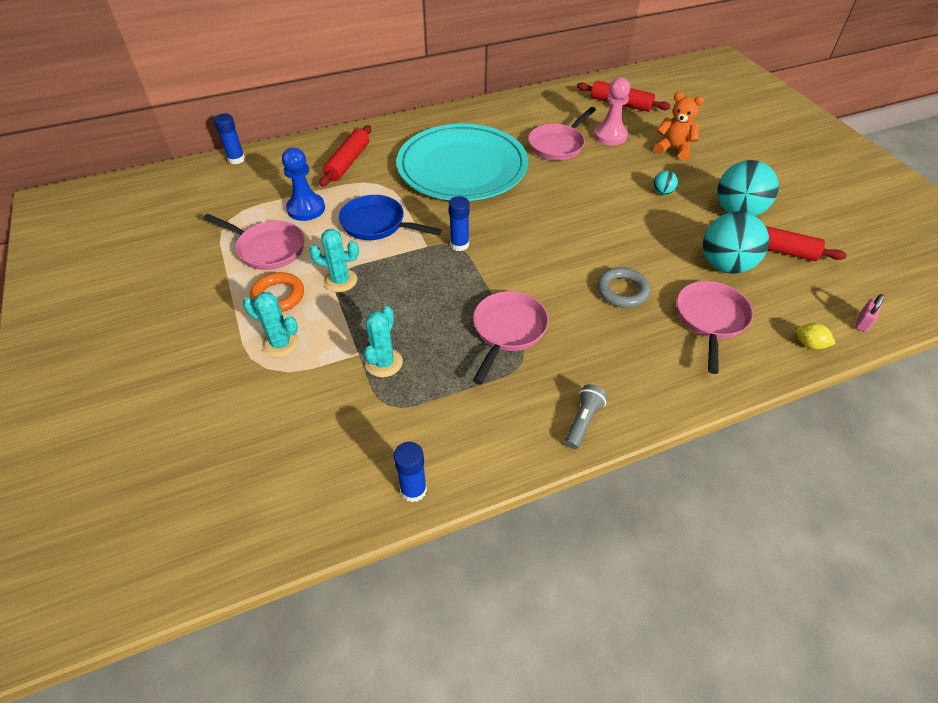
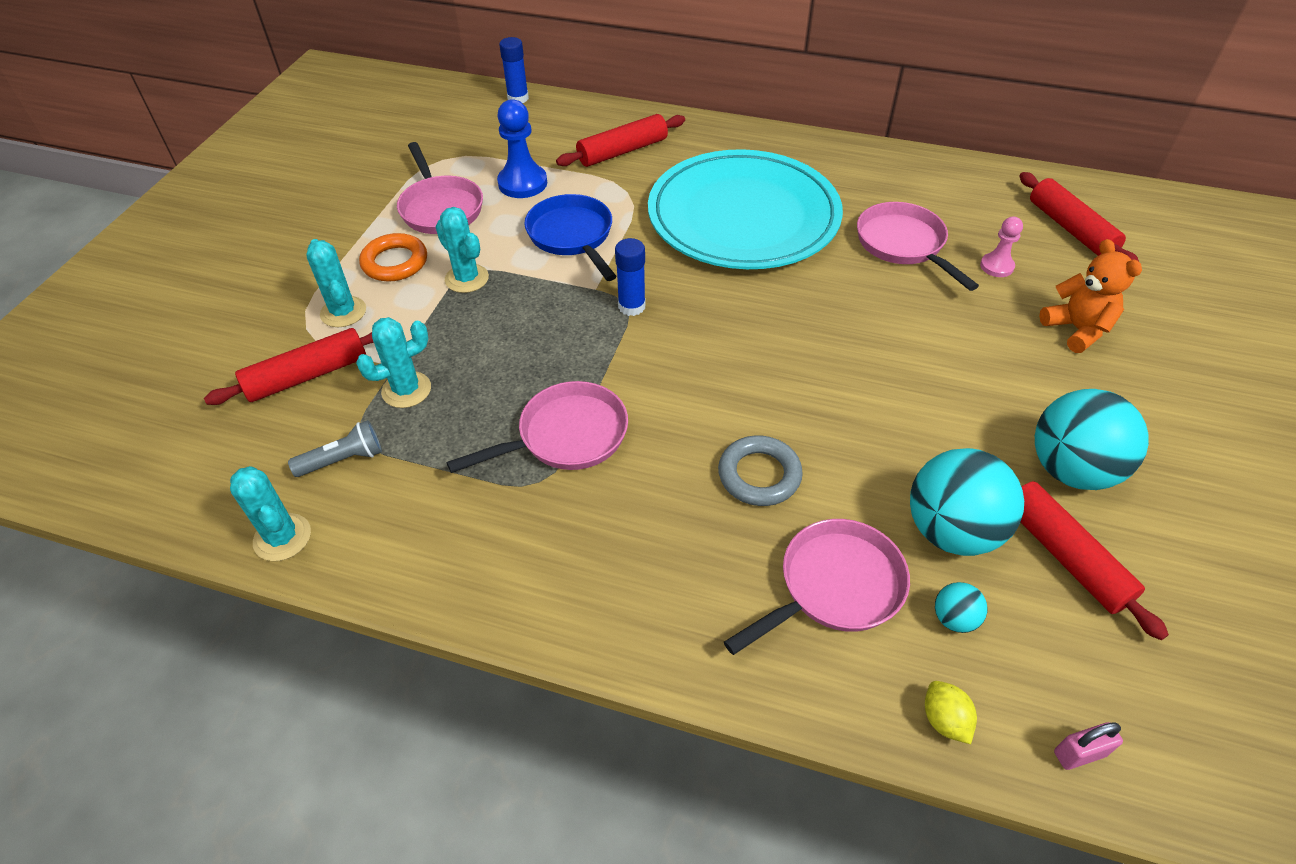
camera: 40 degrees right, 0 degrees up
(306, 394) = (307, 376): none -> red rolling pin
(413, 490) = (282, 537): blue glue stick -> turquoise cactus
(558, 145) = (903, 245): pink pan -> pink pan turned 75 degrees clockwise
(583, 421) = (521, 594): grey flashlight -> grey flashlight (343, 460)
(610, 136) = (996, 266): pink pawn -> pink pawn, size x0.59
(662, 192) = (981, 380): turquoise ball -> turquoise ball (954, 619)

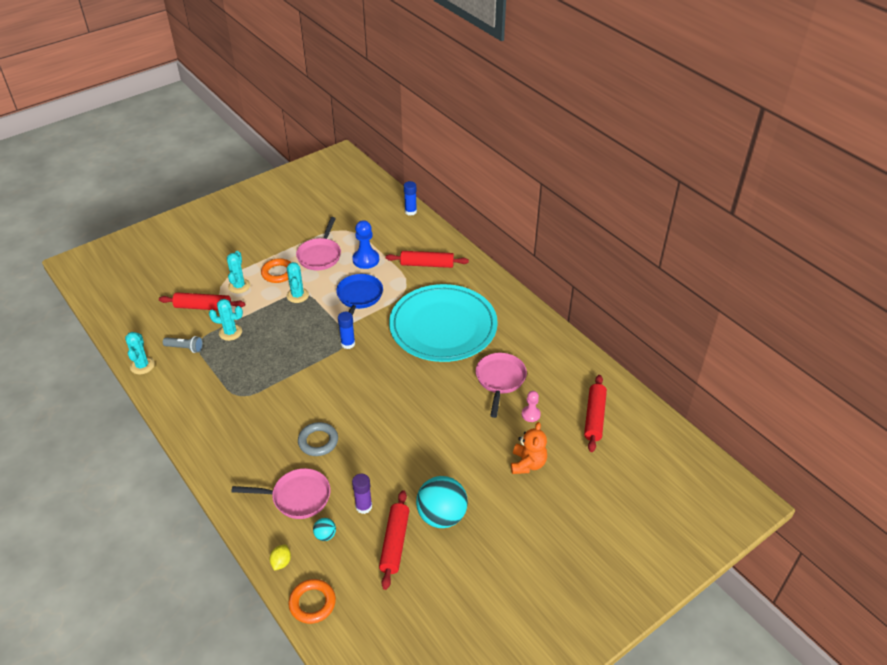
camera: 35 degrees right, 5 degrees down
(566, 436) = (266, 384): pink pan -> none
(951, 531) = (363, 506): turquoise ball -> purple glue stick
(1079, 753) = (312, 603): pink padlock -> orange ring

